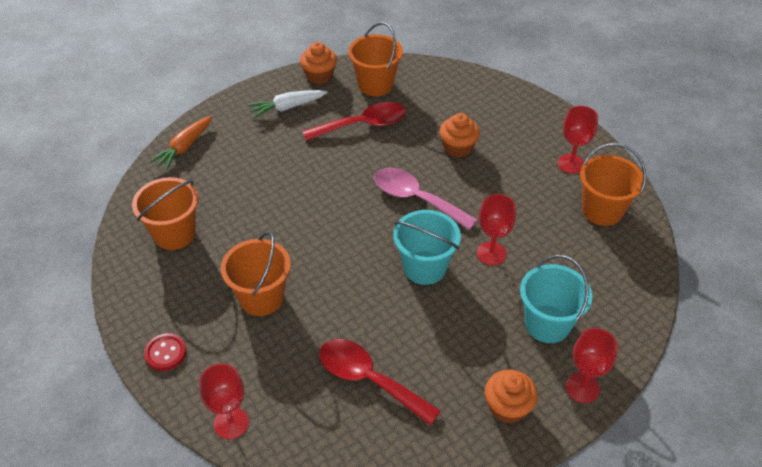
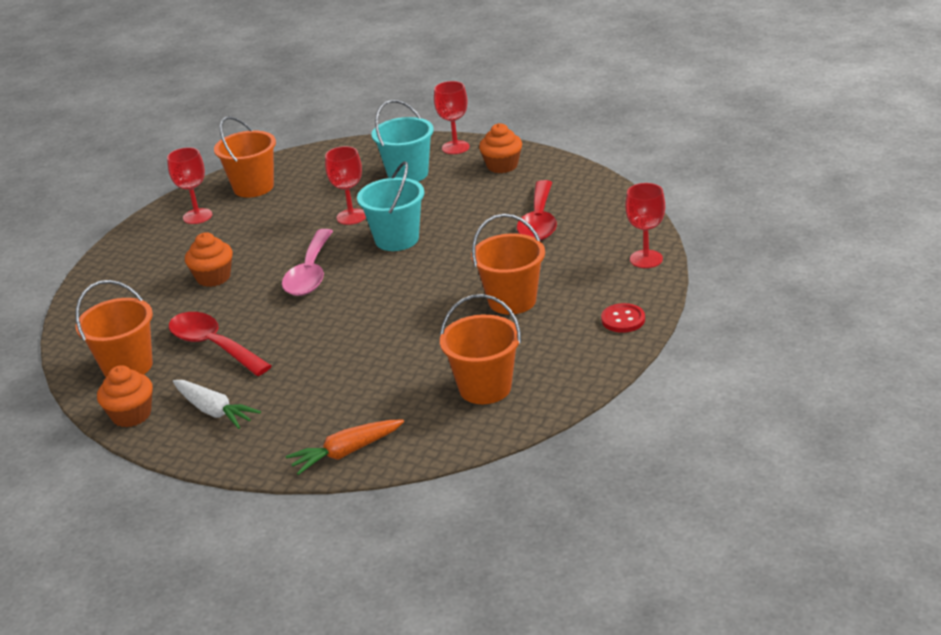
camera: 115 degrees left, 15 degrees down
(184, 148) = (346, 453): orange carrot -> orange carrot turned 150 degrees clockwise

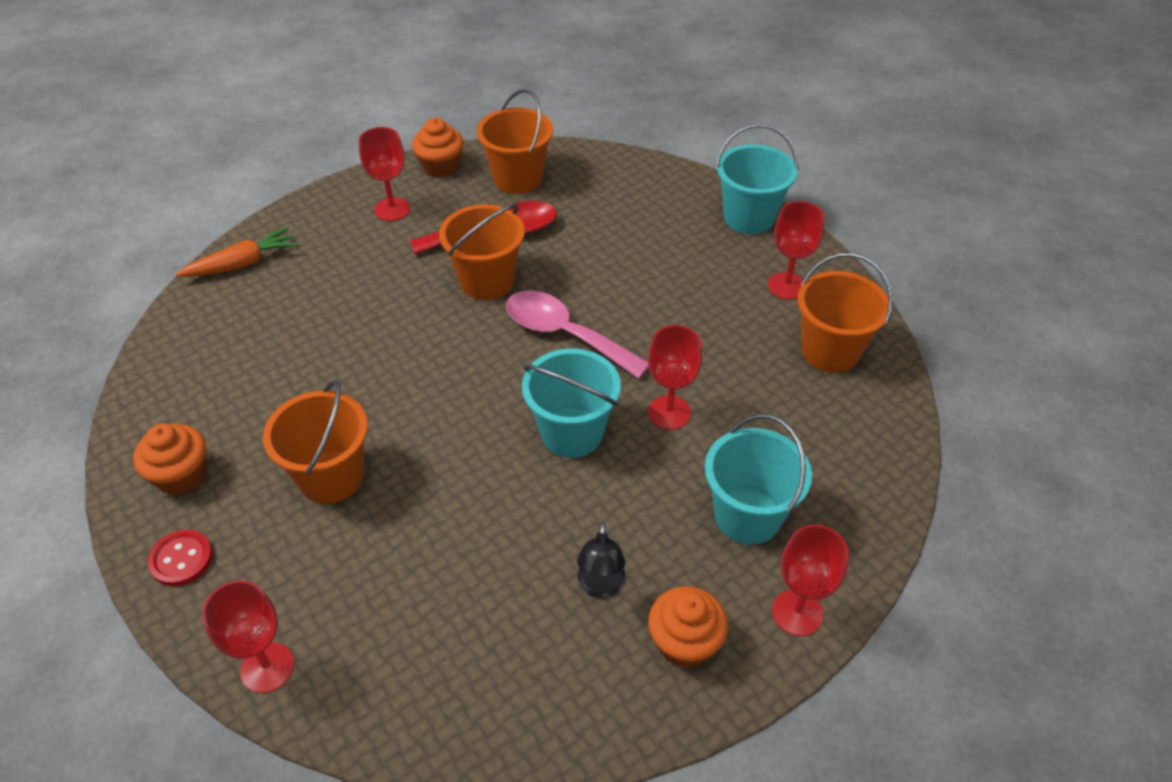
camera: 115 degrees right, 15 degrees up
(123, 251) = (749, 217): none -> turquoise bucket
(213, 277) = (628, 264): orange cupcake -> orange cupcake (181, 475)
(214, 411) = (392, 209): white carrot -> red goblet
(346, 453) = (243, 264): orange carrot -> orange carrot turned 60 degrees clockwise
(485, 388) = (215, 384): orange bucket -> orange bucket (487, 281)
(494, 194) = (601, 587): none -> black lamp
(539, 221) = (479, 599): red spoon -> none

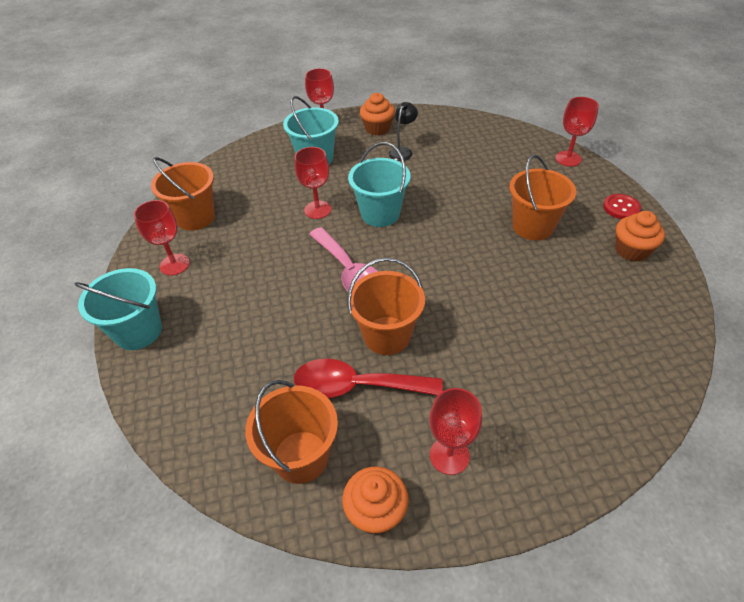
camera: 155 degrees left, 0 degrees up
(243, 264) = (613, 428): orange carrot -> none

